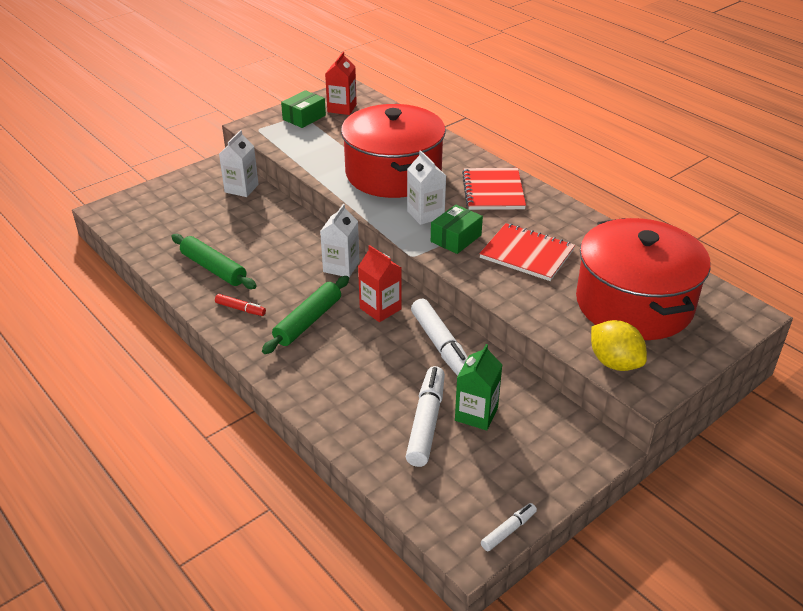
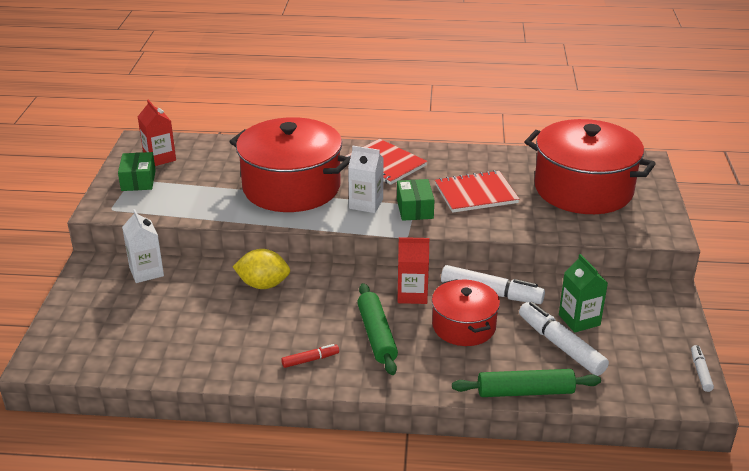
camera: 45 degrees left, 5 degrees down
(213, 268) = (234, 345): green rolling pin -> green rolling pin (525, 391)
(341, 267) = (335, 283): white carton -> none
(378, 356) = (464, 326): none -> red pot
(614, 363) = (629, 230): yellow lemon -> yellow lemon (263, 285)

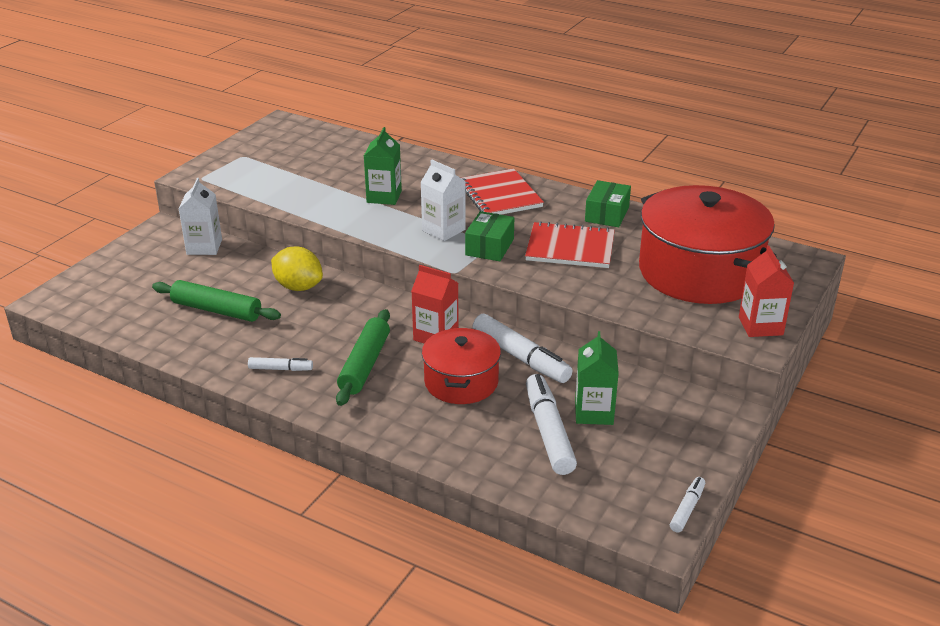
camera: 25 degrees right, 0 degrees up
(138, 180) = (248, 158): green box -> green box (607, 214)
(159, 158) = (285, 141): red carton -> red carton (760, 326)
(291, 187) = (384, 197): red pot -> green carton
(310, 360) = (280, 369): red marker -> white marker
(525, 391) = (467, 465): green rolling pin -> green rolling pin (217, 310)

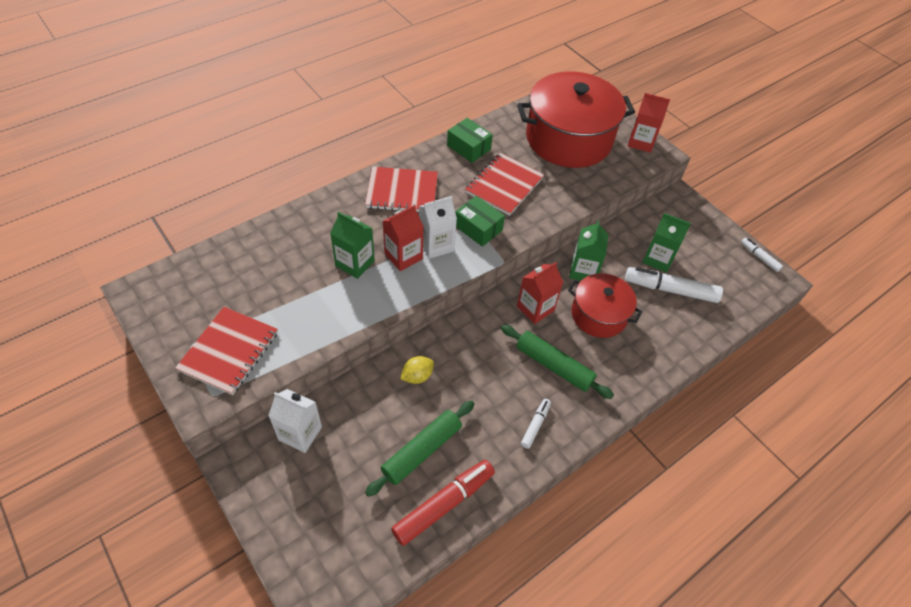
camera: 70 degrees left, 20 degrees up
(165, 336) = (444, 504): none -> red marker
(247, 171) = (229, 351): none -> red notebook
(298, 287) = (417, 376): yellow lemon -> yellow lemon, size x0.64
(413, 217) = (403, 256): none -> red carton
(520, 357) = (583, 271): white marker -> green carton

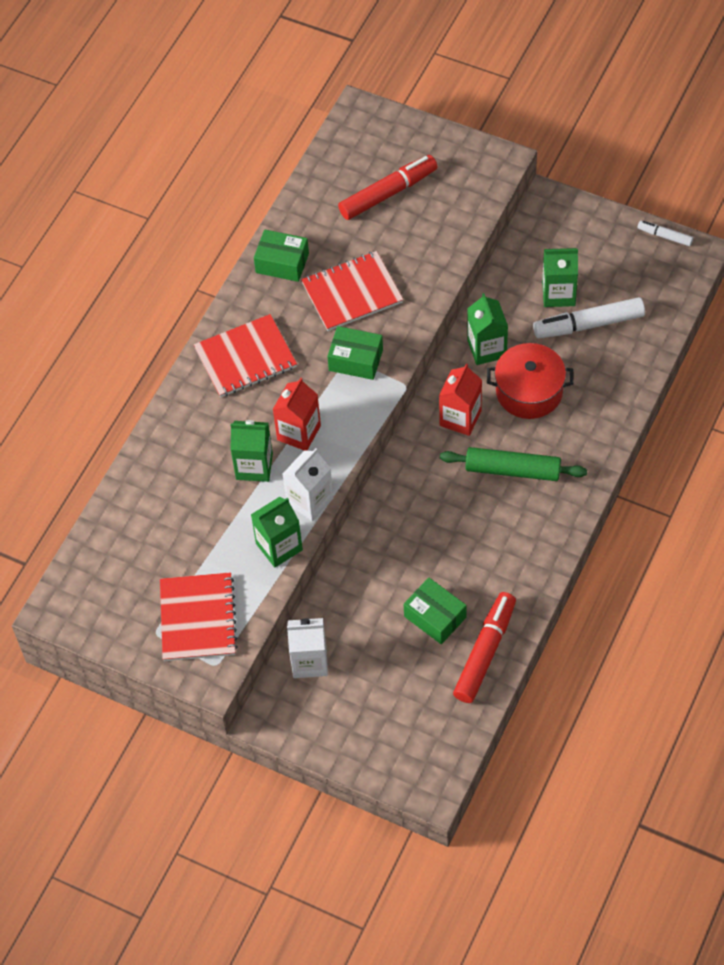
camera: 20 degrees left, 5 degrees up
(329, 329) = (279, 547): none -> green carton
(417, 376) = (385, 550): yellow lemon -> none
(421, 451) = (435, 617): green rolling pin -> green box
(436, 245) = (324, 403): white carton -> white carton (310, 501)
(504, 185) = (352, 293): red notebook -> red notebook turned 60 degrees clockwise
(535, 425) = (527, 538): white marker -> none
(568, 139) = (388, 193): red pot -> red marker
(641, 142) = (472, 156): red carton -> none

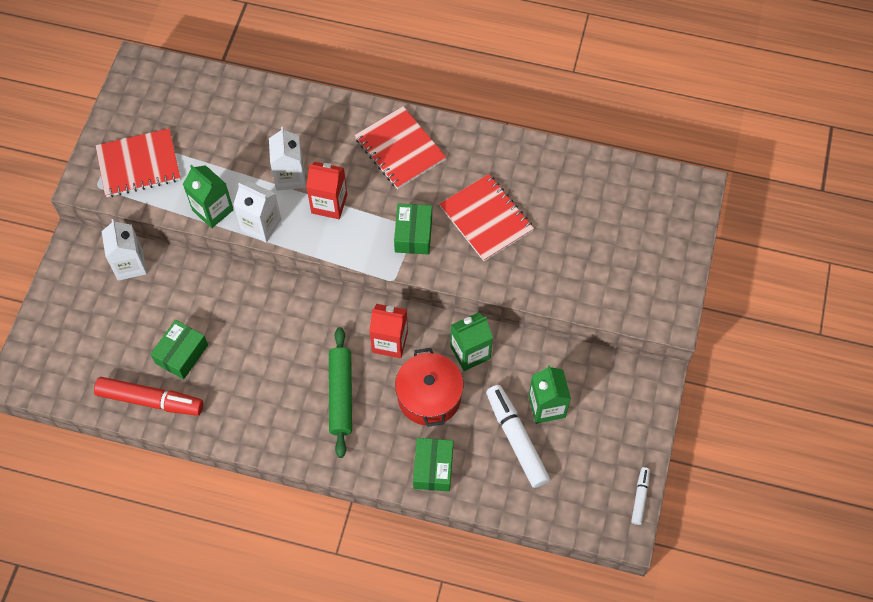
camera: 75 degrees right, 5 degrees up
(254, 466) = (290, 177): green carton -> white carton
(282, 263) = (507, 158): green box -> green box (433, 468)
(388, 193) = (606, 229): red marker -> none

